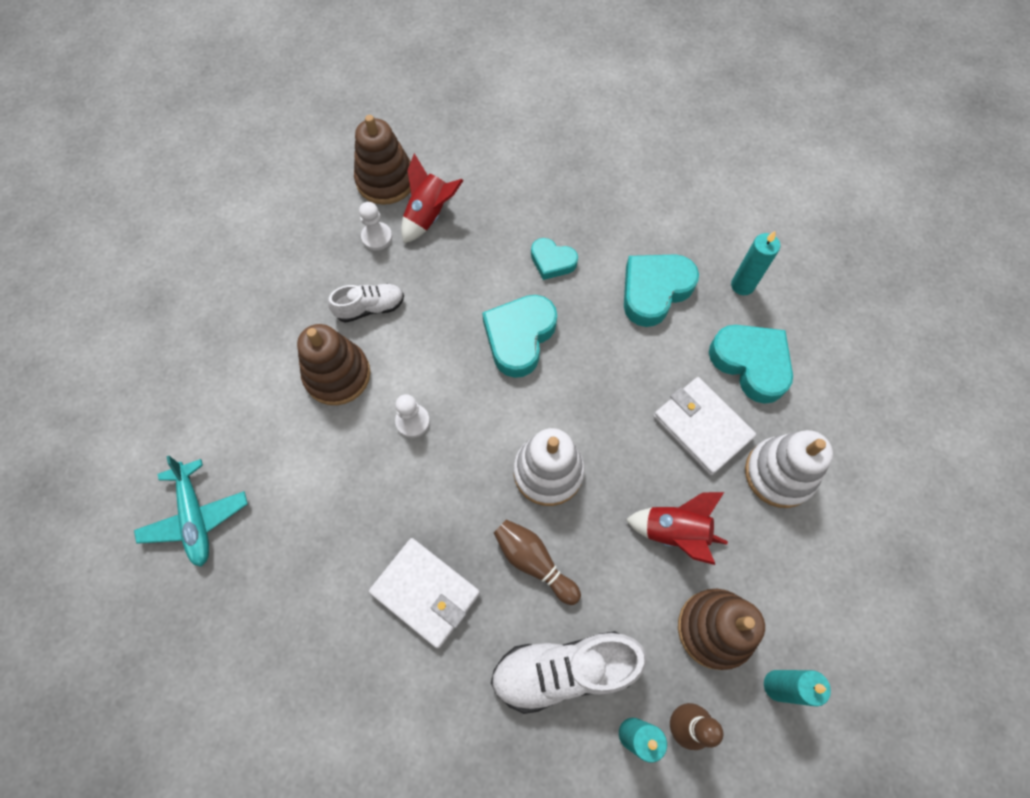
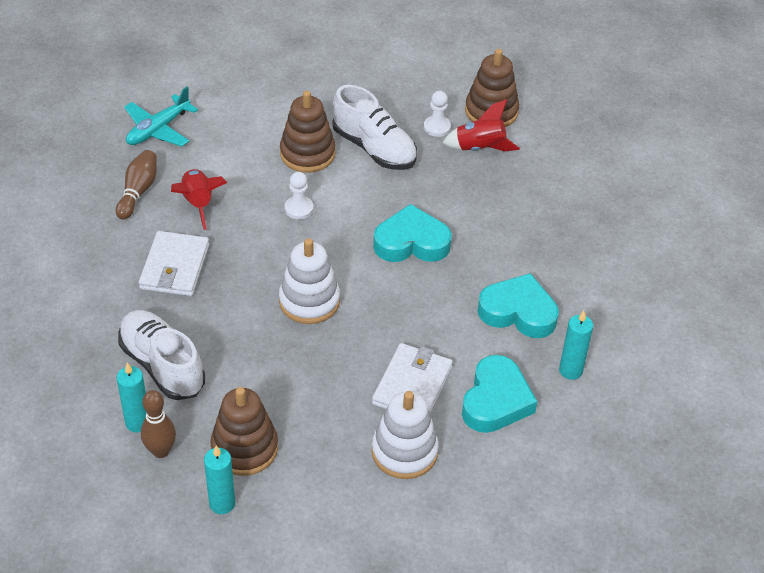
camera: 60 degrees right, 20 degrees down
(370, 308) = (374, 148): white shoe -> white shoe, size x1.70
(534, 562) = (233, 319): brown bowling pin -> brown bowling pin (138, 191)
(552, 261) = (496, 237): turquoise heart -> none
(674, 532) = (309, 396): red rocket -> red rocket (198, 203)

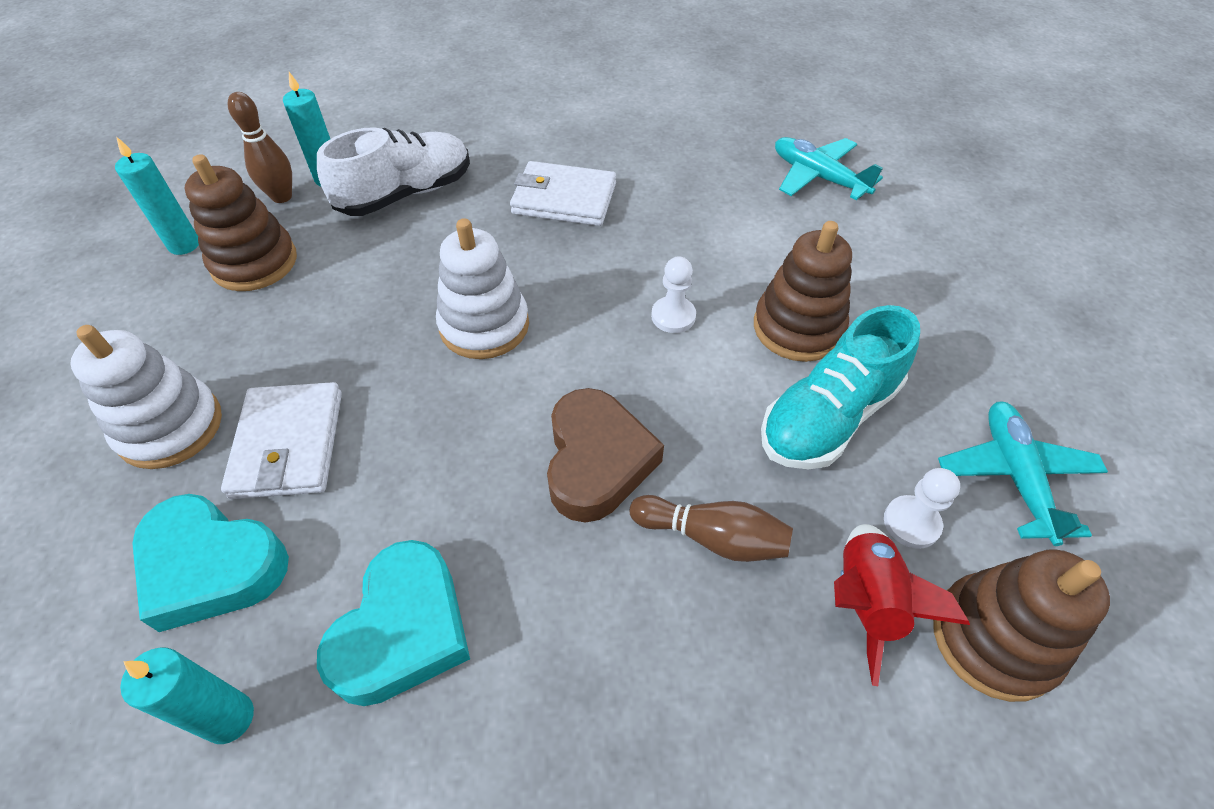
camera: 95 degrees right, 5 degrees up
(138, 191) = (697, 165): brown bowling pin -> brown bowling pin (712, 537)
(198, 203) = (678, 216): red rocket -> none
(374, 148) = (828, 417): white shoe -> turquoise shoe
(406, 88) = (1015, 476): none -> turquoise plane
(411, 242) = (597, 461): turquoise heart -> brown heart
(412, 385) = (288, 444): white wallet -> white wallet turned 60 degrees clockwise

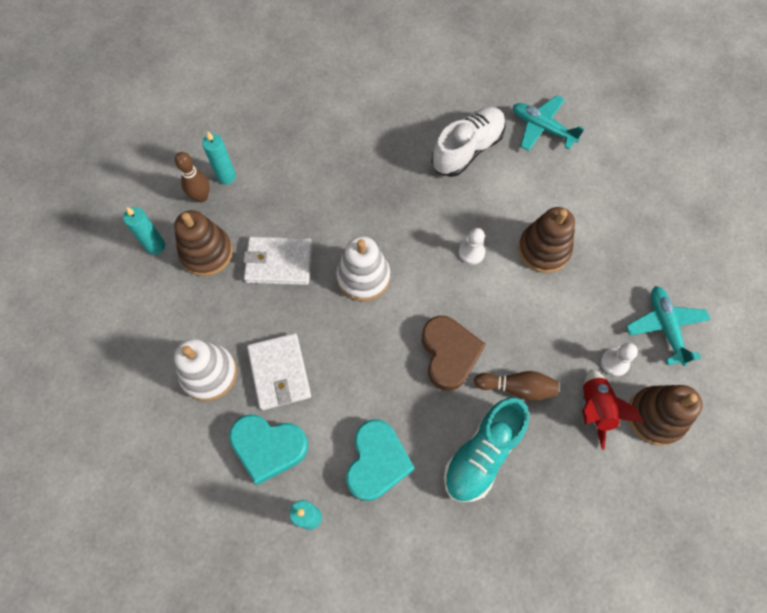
camera: 10 degrees left, 15 degrees up
(406, 194) = (282, 182): white shoe -> white shoe (467, 149)
(564, 199) = (385, 171): white wallet -> white wallet (279, 262)
(828, 417) = (567, 306): turquoise shoe -> turquoise shoe (482, 454)

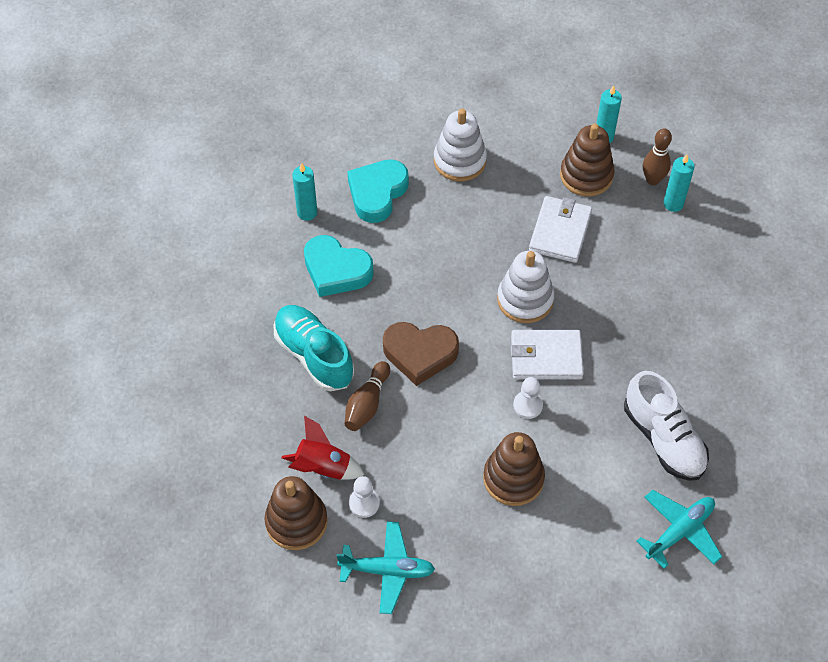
camera: 105 degrees right, 10 degrees down
(279, 372) = (444, 213): white wallet -> white wallet (546, 357)

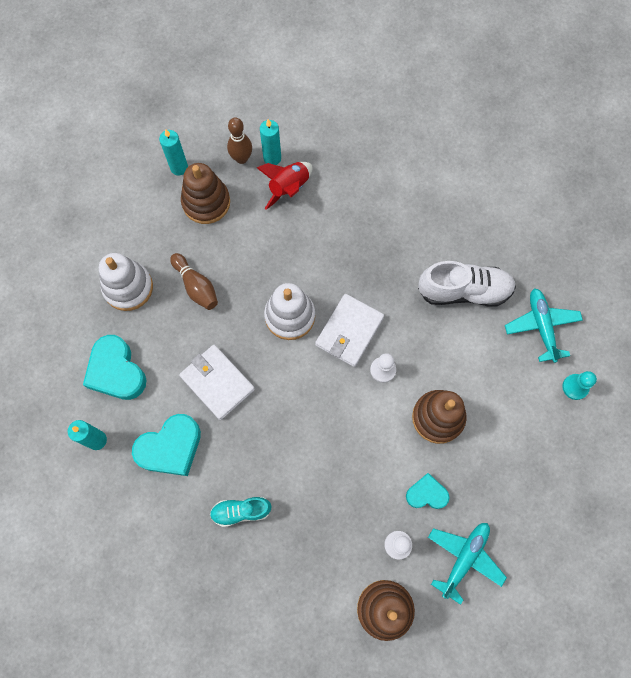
camera: 60 degrees left, 15 degrees up
(314, 355) = (241, 511): turquoise shoe -> turquoise shoe, size x0.59
(323, 467) = (348, 560): red rocket -> red rocket (289, 188)
(367, 403) = (311, 492): brown bowling pin -> brown bowling pin (196, 286)
(420, 354) = (290, 425): brown heart -> none
(430, 505) = (426, 494): none -> turquoise heart
(560, 231) = (245, 253): white wallet -> white wallet (217, 382)
(636, 596) = (575, 387): none -> turquoise pawn

